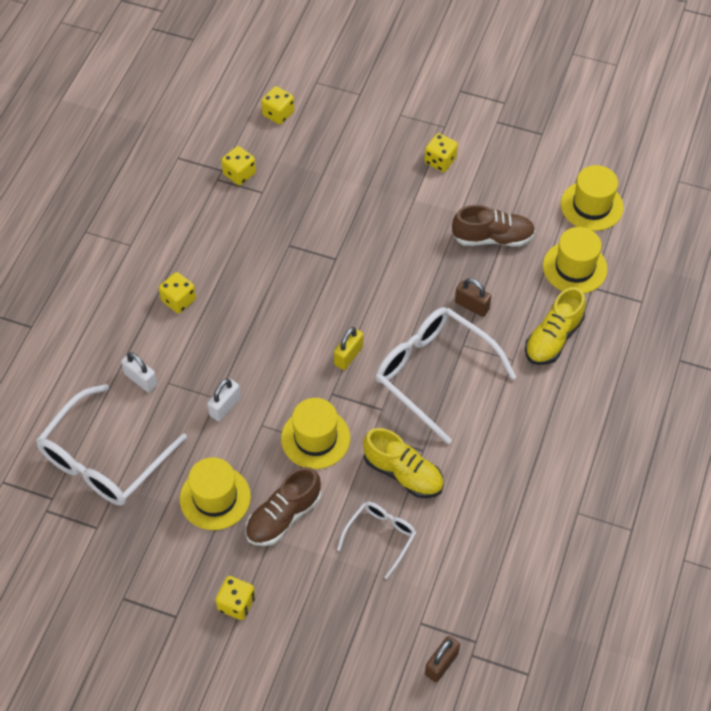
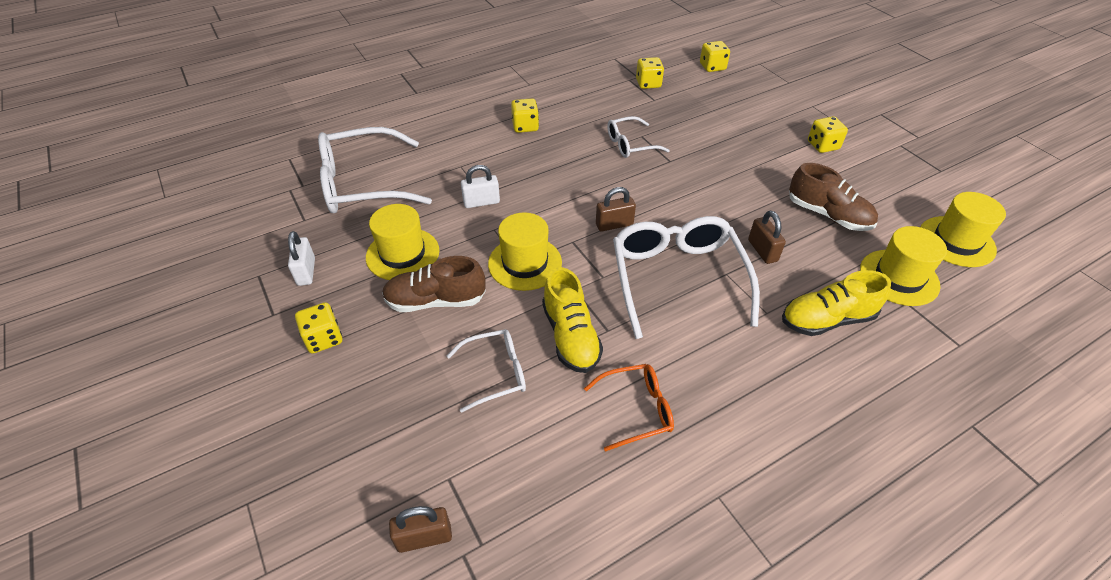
camera: 40 degrees right, 10 degrees down
(141, 379) = (445, 154): white padlock -> white padlock (306, 272)
(288, 261) = (630, 144): none -> white glasses
(348, 356) = (614, 224): yellow padlock -> brown padlock
(489, 494) = (637, 409): none -> orange glasses

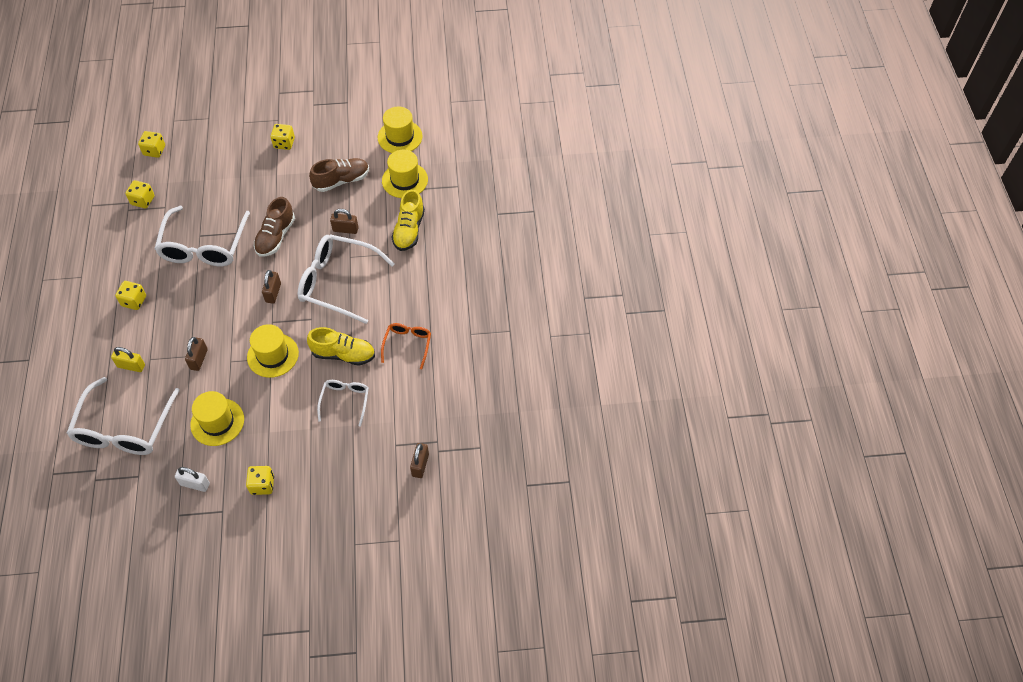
camera: 65 degrees left, 10 degrees up
(436, 301) = (272, 415): brown shoe -> brown shoe (276, 236)
(444, 157) = (131, 366): none -> yellow padlock
(481, 202) = (199, 359): white padlock -> brown padlock
(630, 144) = (203, 246): white glasses -> white glasses, size x1.89

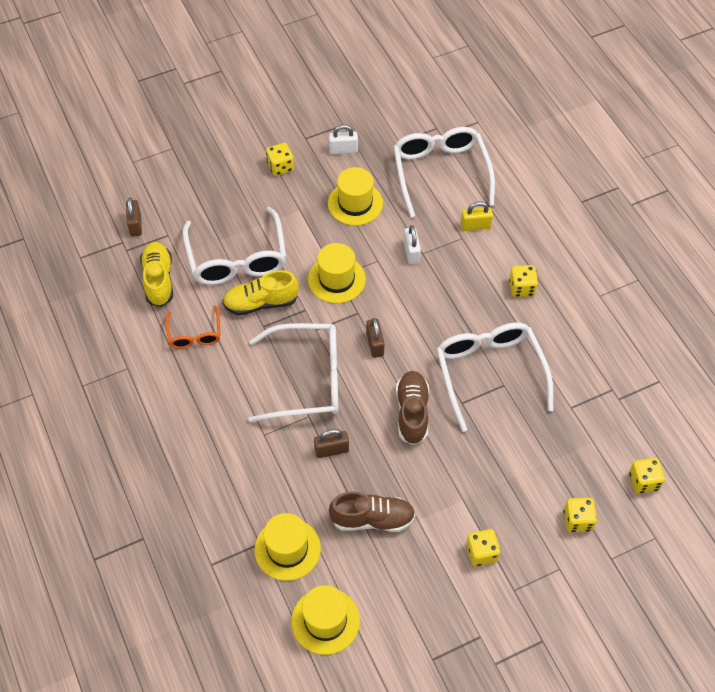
camera: 160 degrees right, 0 degrees up
(143, 200) = (603, 407): yellow dice -> yellow dice (577, 520)
(199, 359) = (411, 252): brown padlock -> white padlock
(341, 181) = (372, 519): brown shoe -> brown shoe turned 135 degrees counterclockwise
(345, 401) = (237, 259): white glasses -> white glasses, size x1.89
(409, 230) = (250, 475): yellow shoe -> yellow shoe (158, 280)

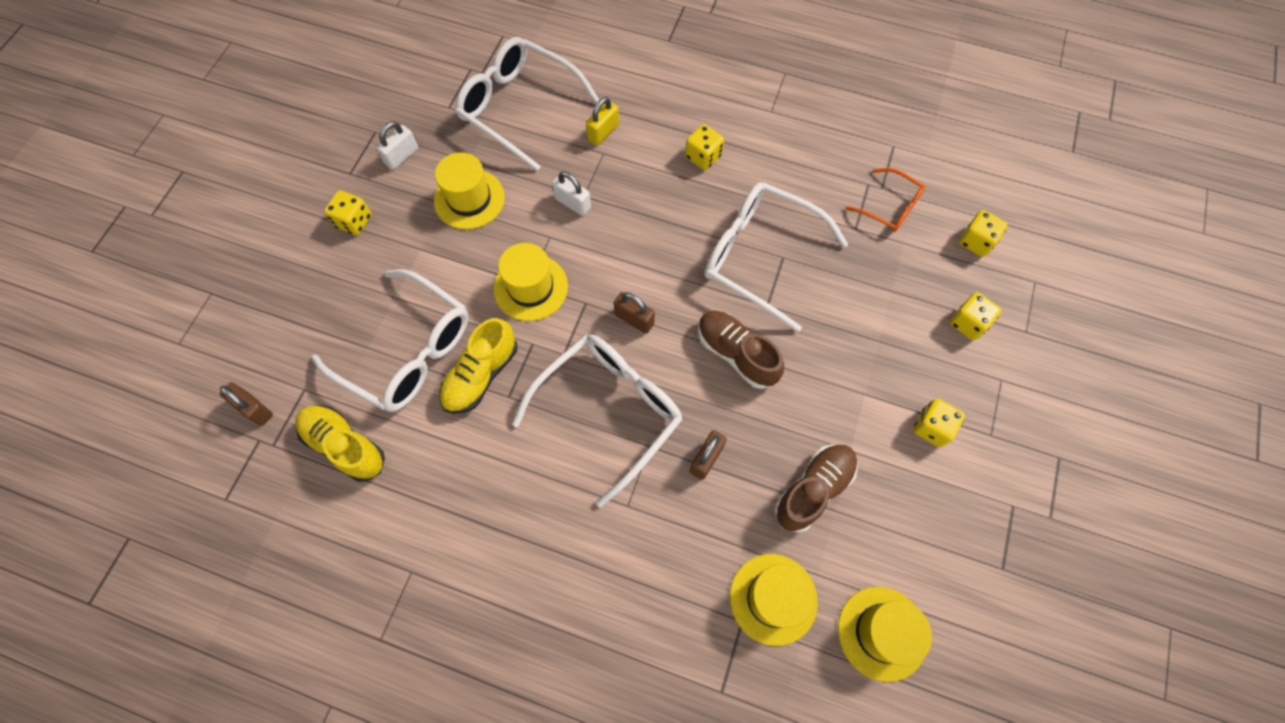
camera: 45 degrees left, 10 degrees up
(194, 334) = (446, 468): orange glasses -> orange glasses (890, 207)

